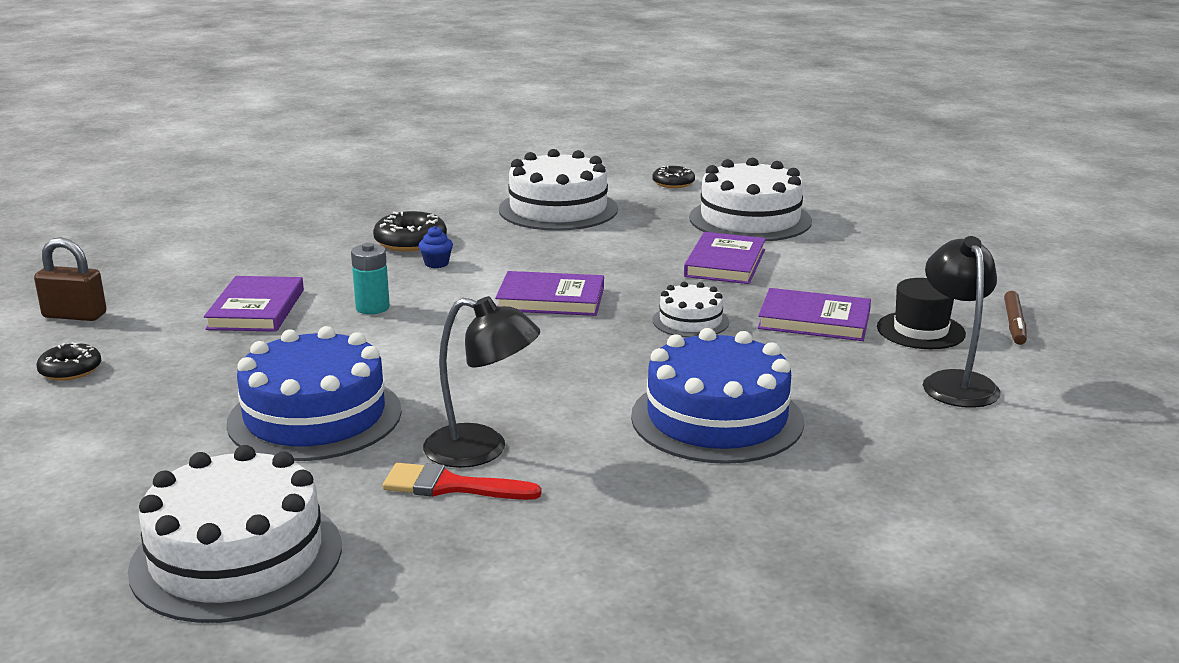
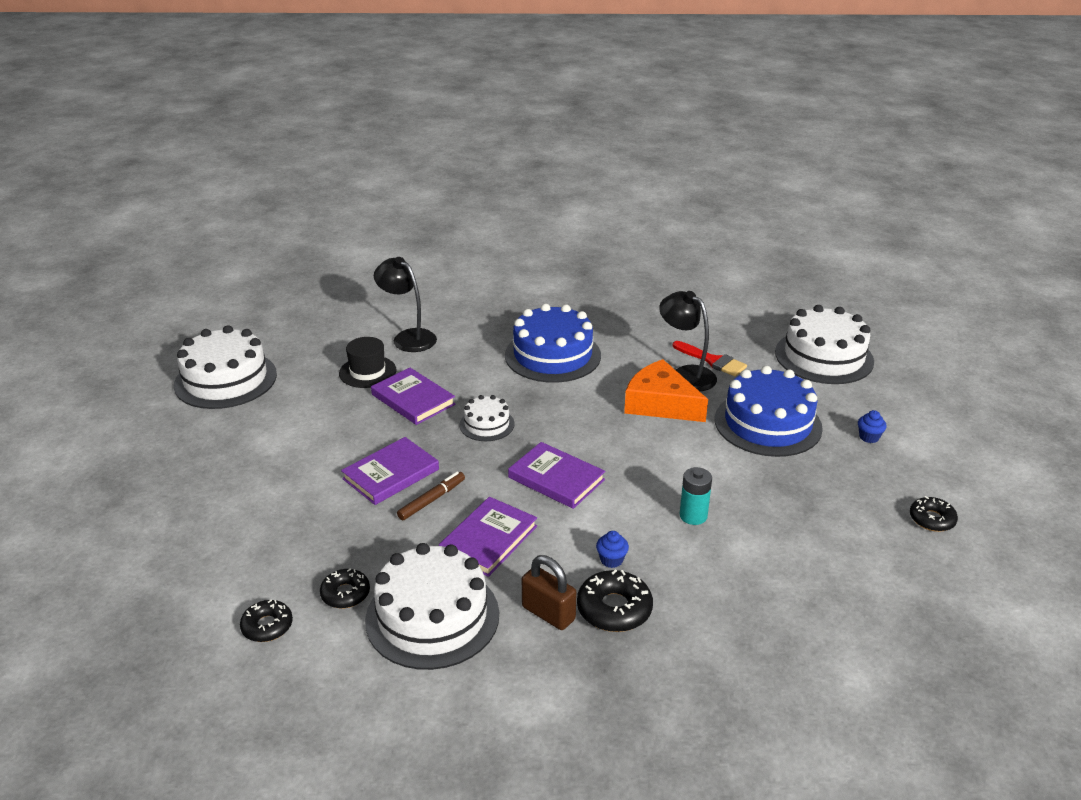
camera: 150 degrees left, 10 degrees up
(74, 315) = (944, 594): brown padlock -> brown padlock (548, 613)
(149, 439) = (869, 437): none -> blue cupcake
(256, 309) = (786, 547): purple book -> purple book (488, 539)
(491, 400) = (660, 404): none -> orange cheese
(642, 204) = (345, 594): none -> black donut
(750, 219) = (292, 526): white cake -> white cake (225, 379)
(955, 382) = (408, 337): black lamp -> black lamp turned 105 degrees clockwise
(1014, 324) = (311, 359): brown marker -> brown marker (432, 500)

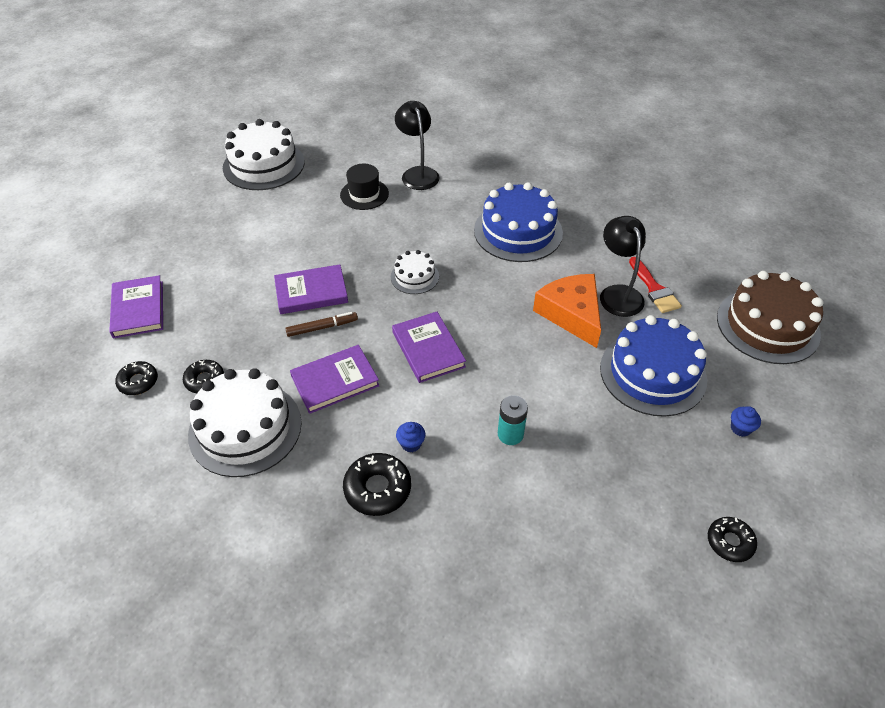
camera: 30 degrees right, 15 degrees up
(413, 399) = (378, 232): purple book -> purple book (138, 309)
(548, 613) = (326, 467): brown padlock -> none
(824, 357) = (767, 325): white cake -> brown cake

